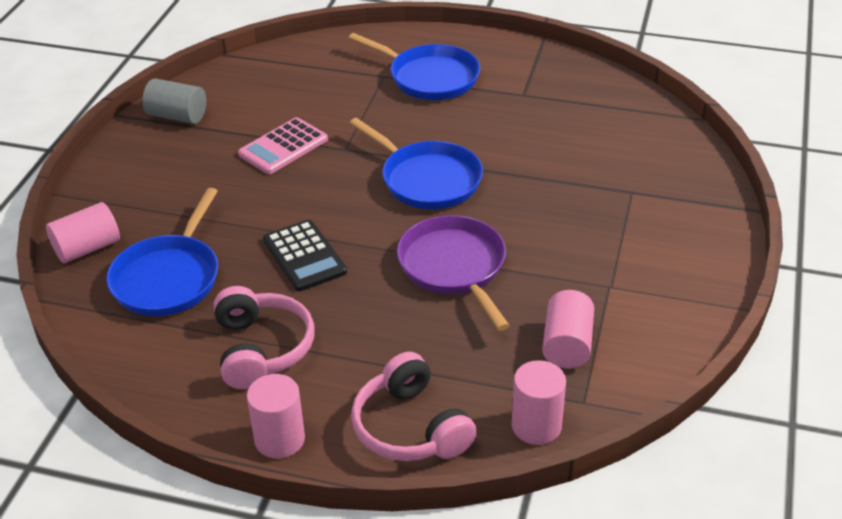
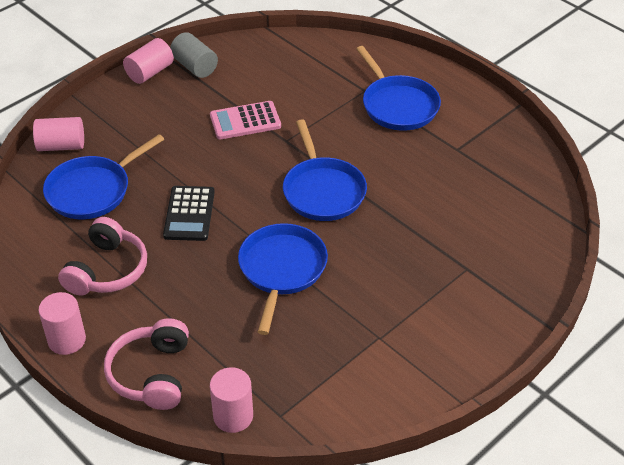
camera: 30 degrees right, 5 degrees up
(454, 267) = (281, 269): purple pan -> blue pan
(567, 345) = (307, 367): pink cylinder -> pink cylinder (150, 72)

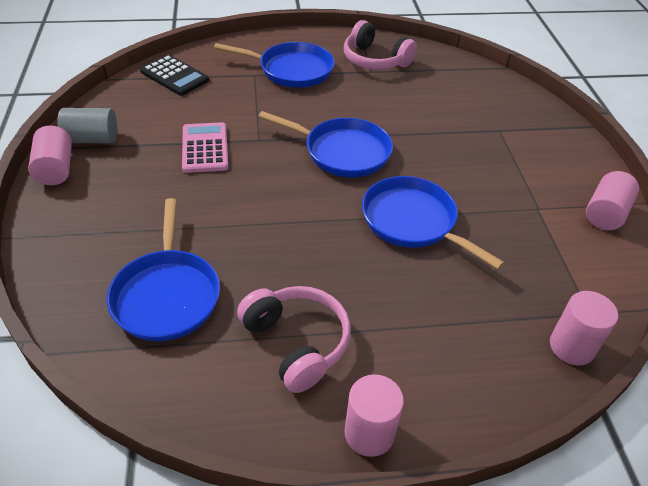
camera: 55 degrees left, 0 degrees up
(61, 146) = (67, 285): pink cylinder -> pink cylinder (605, 213)
(152, 374) = (475, 381): pink headphones -> pink headphones (375, 60)
(189, 214) = (282, 242): black calculator -> black calculator (174, 76)
(245, 121) = (205, 148): pink calculator -> pink calculator turned 150 degrees clockwise

